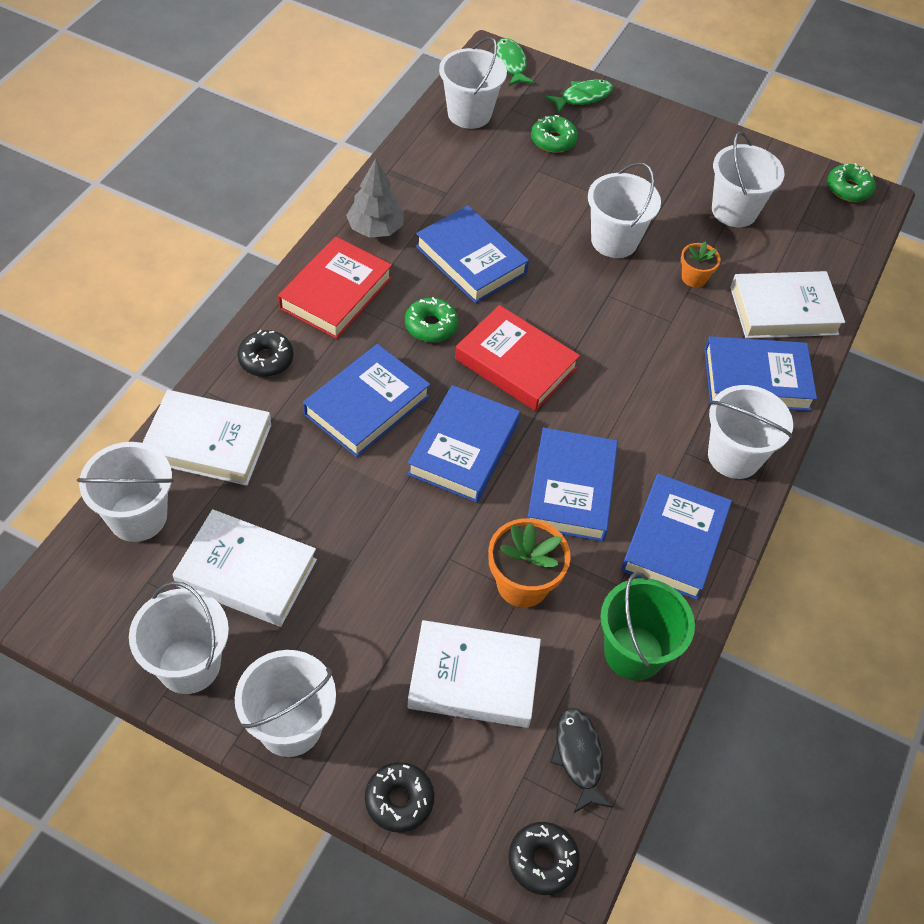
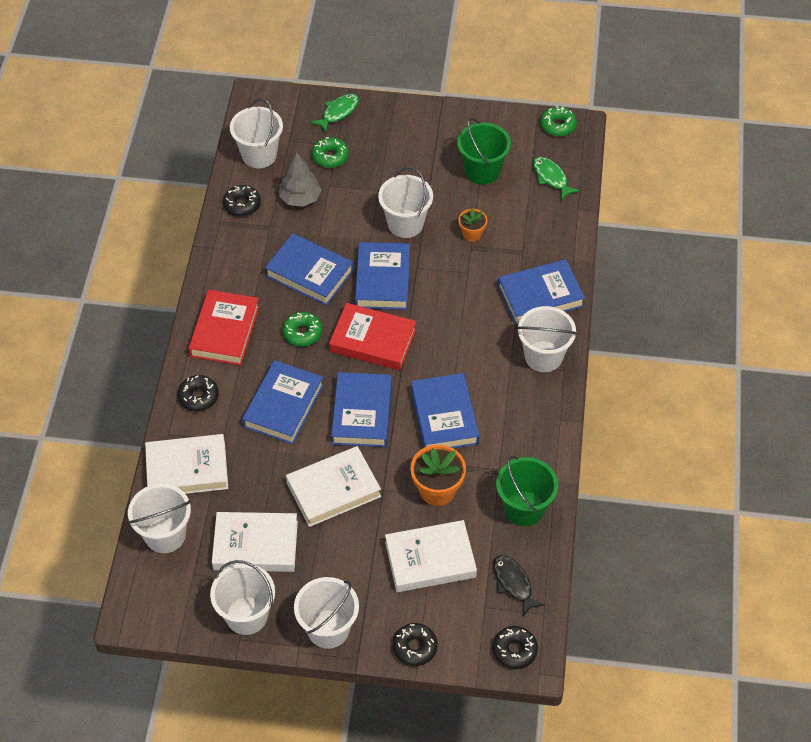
camera: 15 degrees left, 0 degrees up
(375, 229) = (231, 272): grey tree -> grey tree (300, 198)
(424, 160) = (242, 205): none -> black donut
(510, 63) = (272, 101): green fish -> green fish (551, 178)
(674, 540) = (524, 427): blue book -> blue book (383, 280)
(734, 211) = (482, 171): white bucket -> green bucket
(783, 310) = (542, 238): white book -> white book (333, 490)

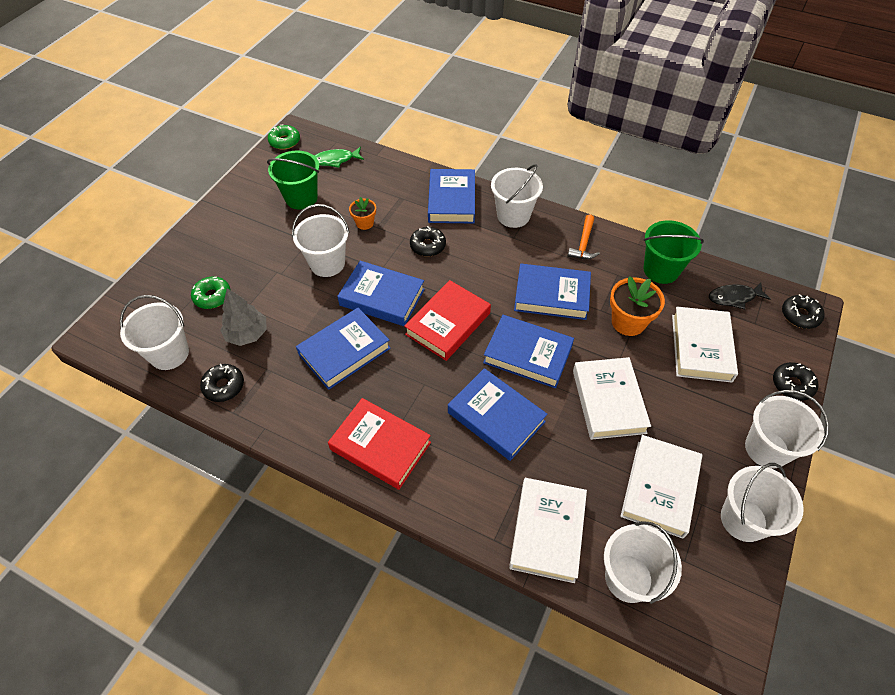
camera: 70 degrees left, 0 degrees up
(198, 397) = (455, 495): black donut -> black donut (428, 246)
(302, 333) = (414, 377): green donut -> none
(338, 112) = (163, 276): green fish -> none
(531, 429) = (583, 243): none -> orange hammer

